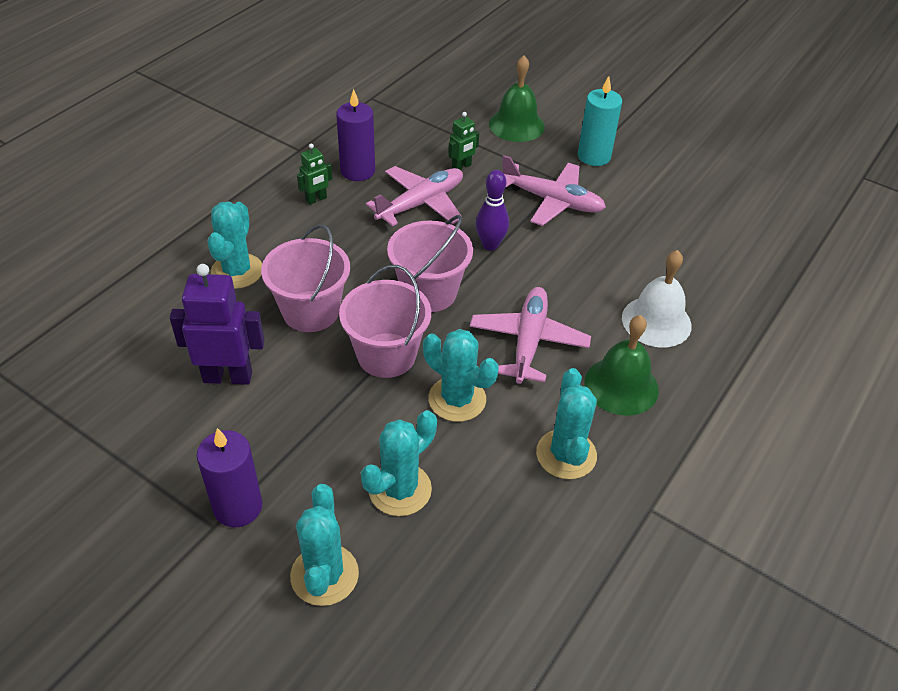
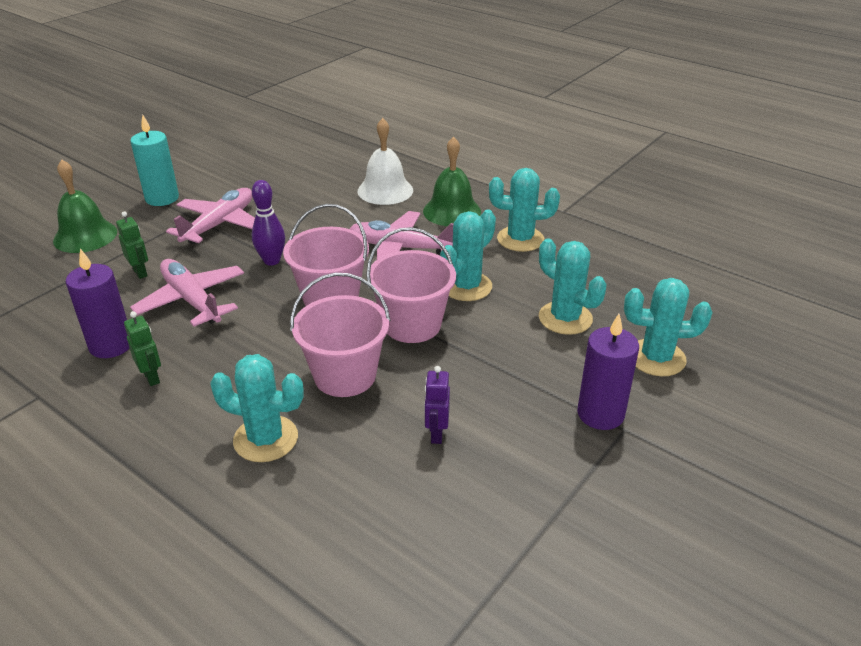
camera: 85 degrees left, 10 degrees down
(228, 376) = (436, 434): purple robot -> purple robot, size x0.53

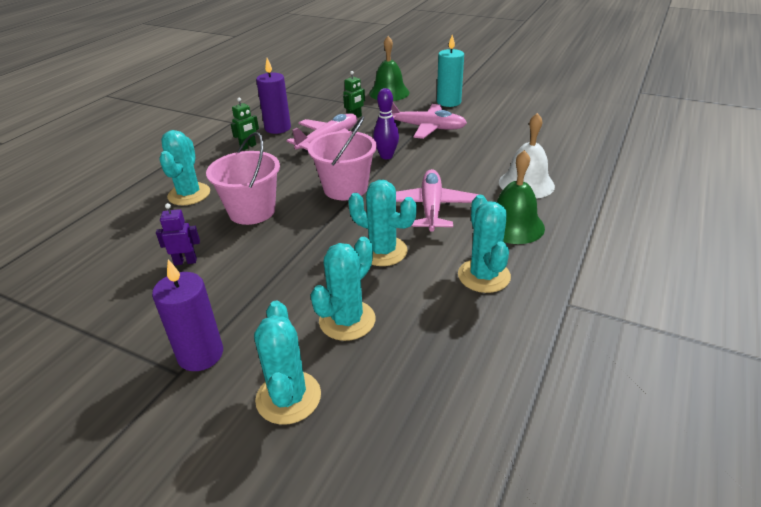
camera: 80 degrees right, 0 degrees up
(412, 325) = (318, 230): pink bucket -> none

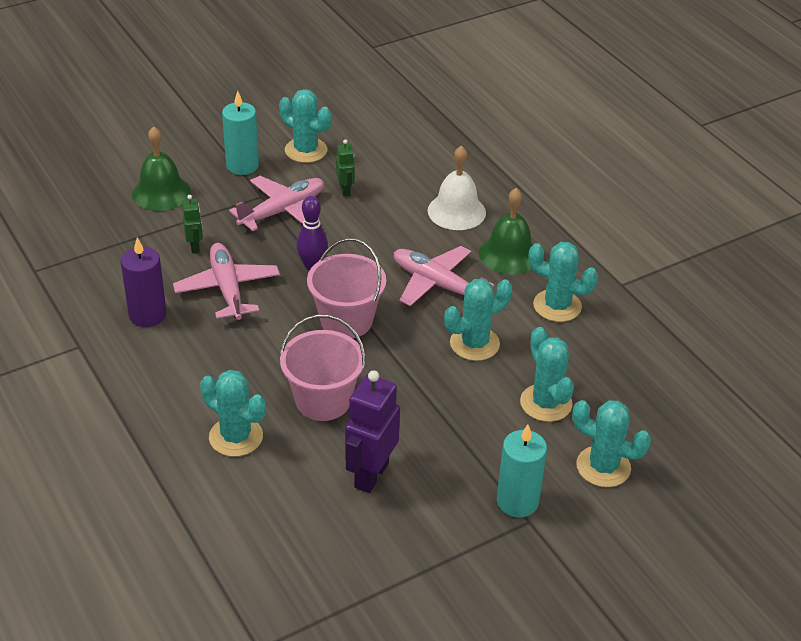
camera: 60 degrees left, 5 degrees up
(185, 261) = (371, 475): purple robot -> purple robot, size x1.90
(200, 354) = (517, 501): purple candle -> turquoise candle
(248, 146) = (169, 355): green robot -> green robot (345, 190)
(496, 112) = (306, 150): none -> turquoise cactus

